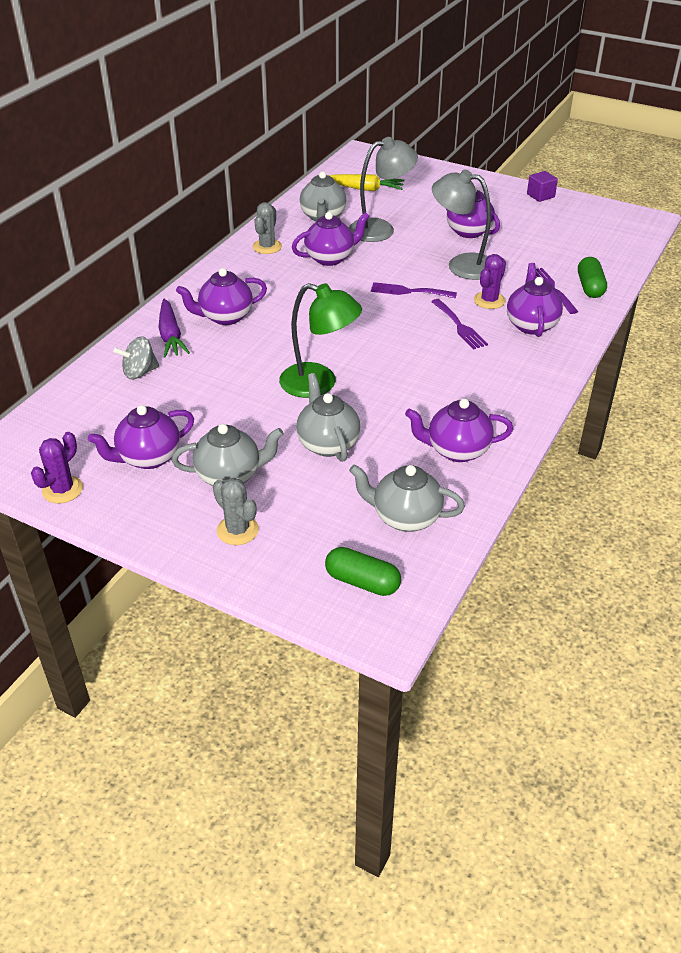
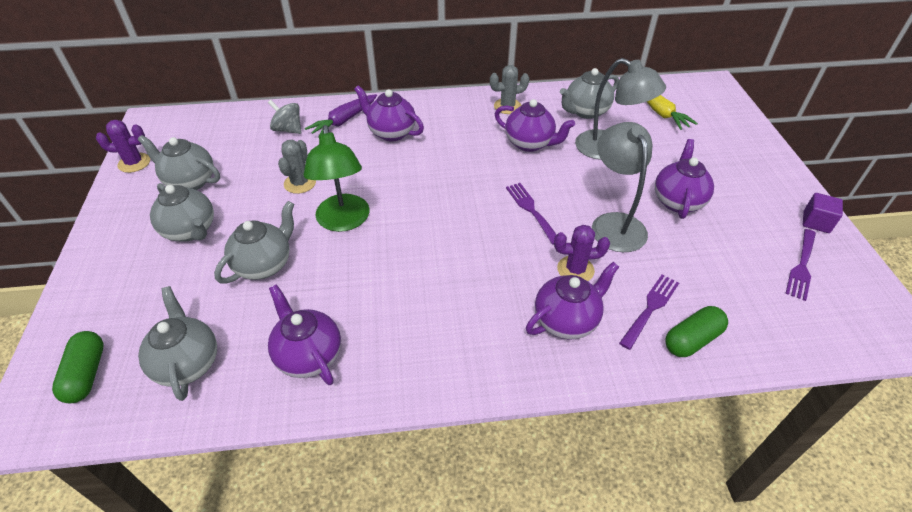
camera: 55 degrees right, 5 degrees up
(148, 458) = (190, 181): purple teapot -> grey teapot
(237, 530) = (125, 266): grey cactus -> grey cactus (300, 183)
(459, 326) = (510, 268): purple fork -> purple fork (802, 266)

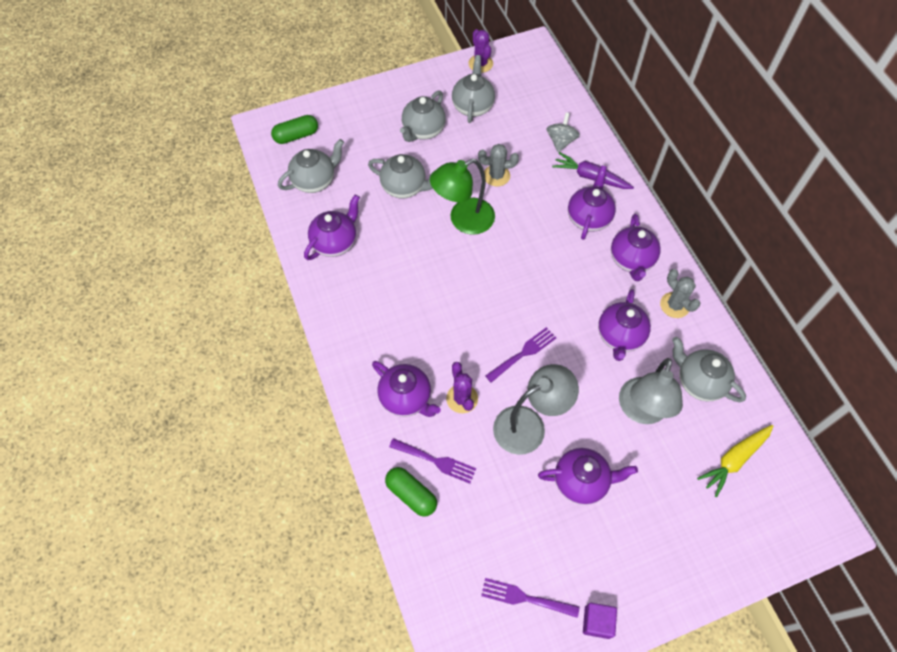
camera: 75 degrees right, 15 degrees up
(451, 118) = (631, 260): none -> purple teapot

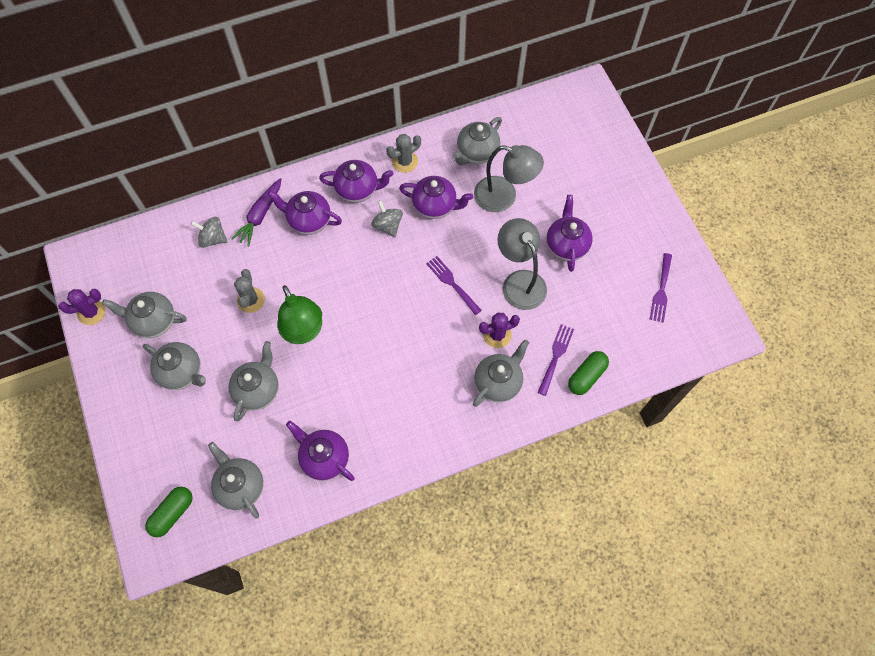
camera: 90 degrees left, 5 degrees up
(296, 136) = (172, 513): green capsule -> green capsule turned 60 degrees clockwise
(406, 398) = (498, 382): purple teapot -> grey teapot
(590, 290) = (387, 225): none -> grey spinning top
(597, 622) = (673, 242): purple cube -> none
(734, 460) = (542, 138): yellow carrot -> none

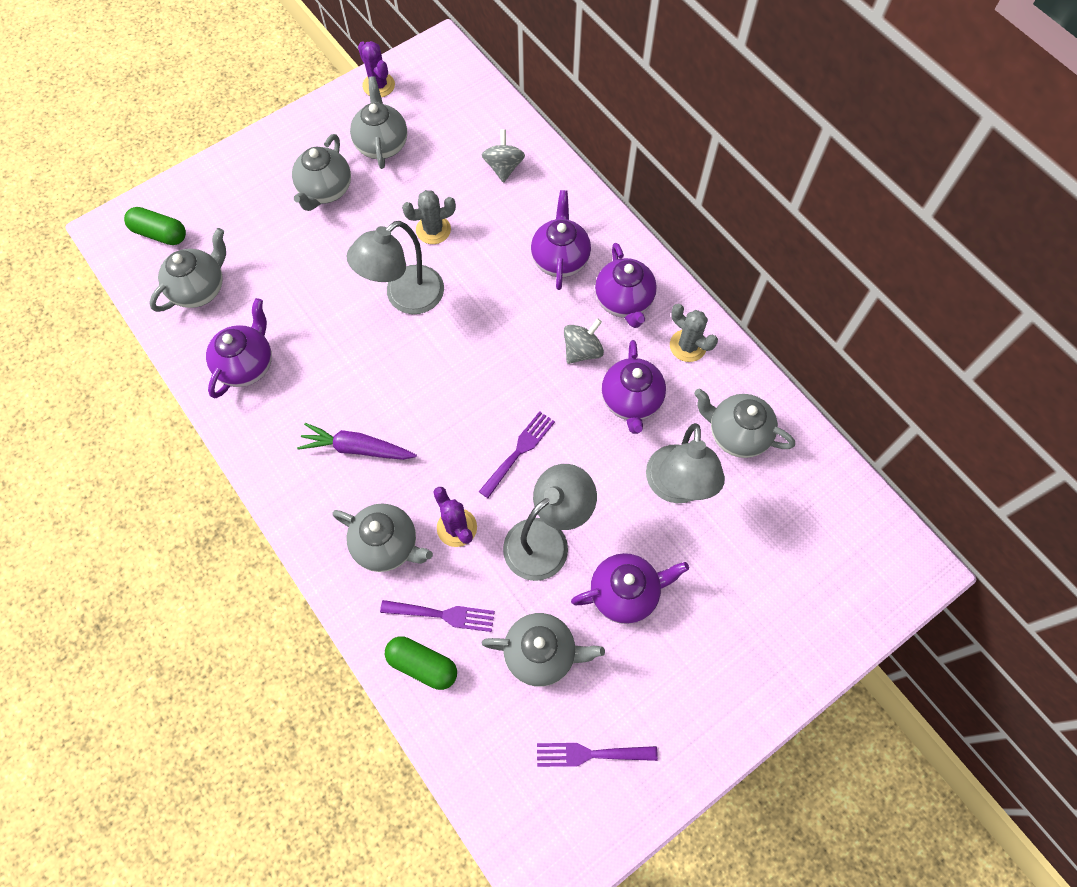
camera: 75 degrees right, 0 degrees up
(258, 390) = (319, 271): grey teapot -> grey teapot (541, 653)
(260, 215) = (550, 205): purple carrot -> purple carrot (357, 448)
(304, 332) = (405, 297): green lamp -> grey lamp

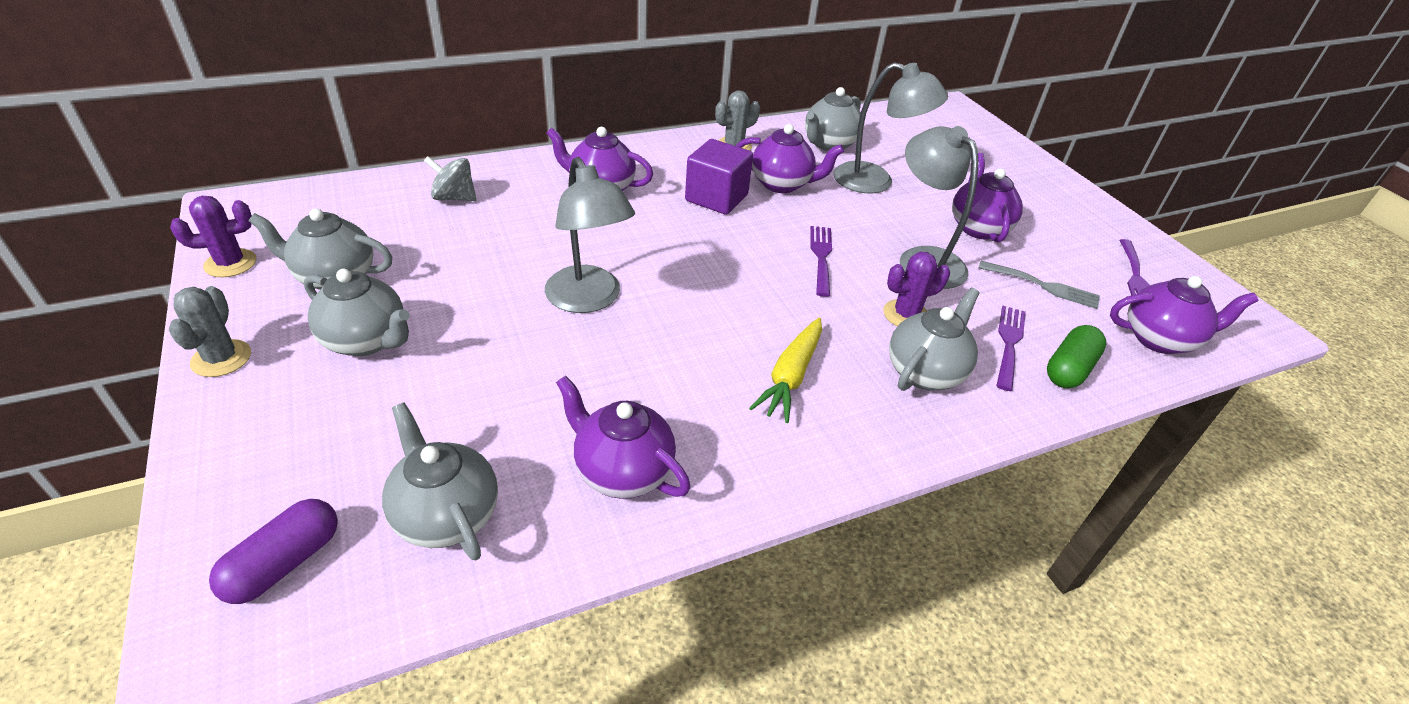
camera: 80 degrees left, 25 degrees down
(160, 233) = (284, 563): green capsule -> purple capsule
(357, 448) = (790, 376): purple carrot -> yellow carrot
(433, 230) = (504, 261): grey cactus -> grey cactus (221, 358)
(519, 451) = (821, 257): purple fork -> purple fork turned 45 degrees clockwise
(541, 653) = (1043, 286): grey teapot -> grey fork
(582, 350) = (716, 198): grey spinning top -> purple cube
(624, 301) = (671, 165): purple teapot -> purple teapot (1159, 339)

